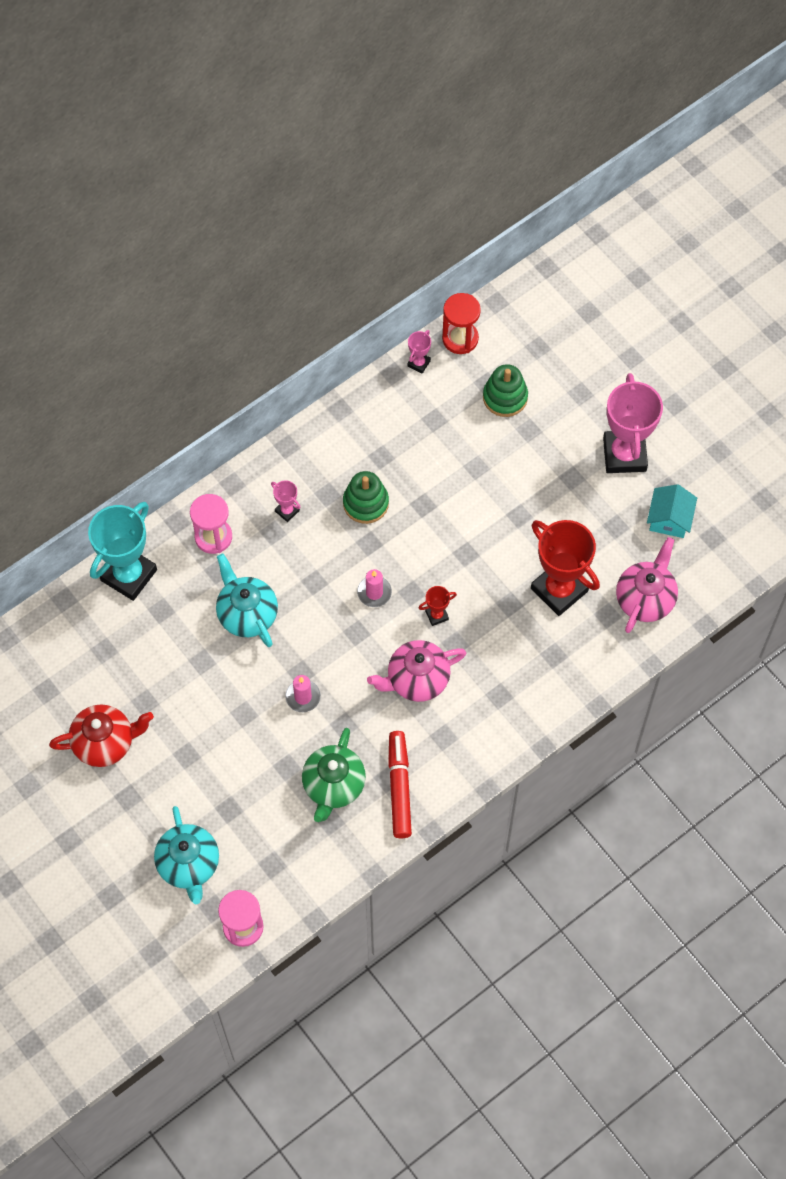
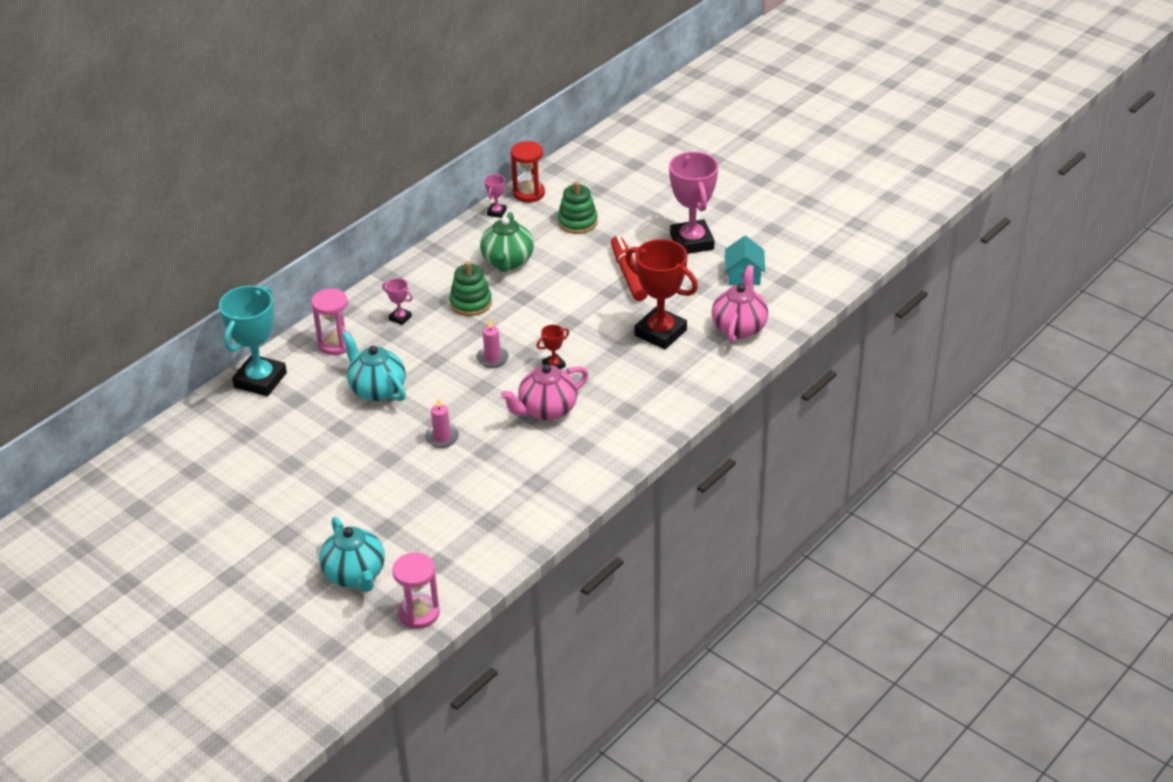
camera: 10 degrees left, 25 degrees down
(105, 742) = (256, 498): red teapot -> none
(333, 785) = (485, 495): green teapot -> green teapot (507, 262)
(399, 787) = (549, 487): red marker -> red marker (628, 274)

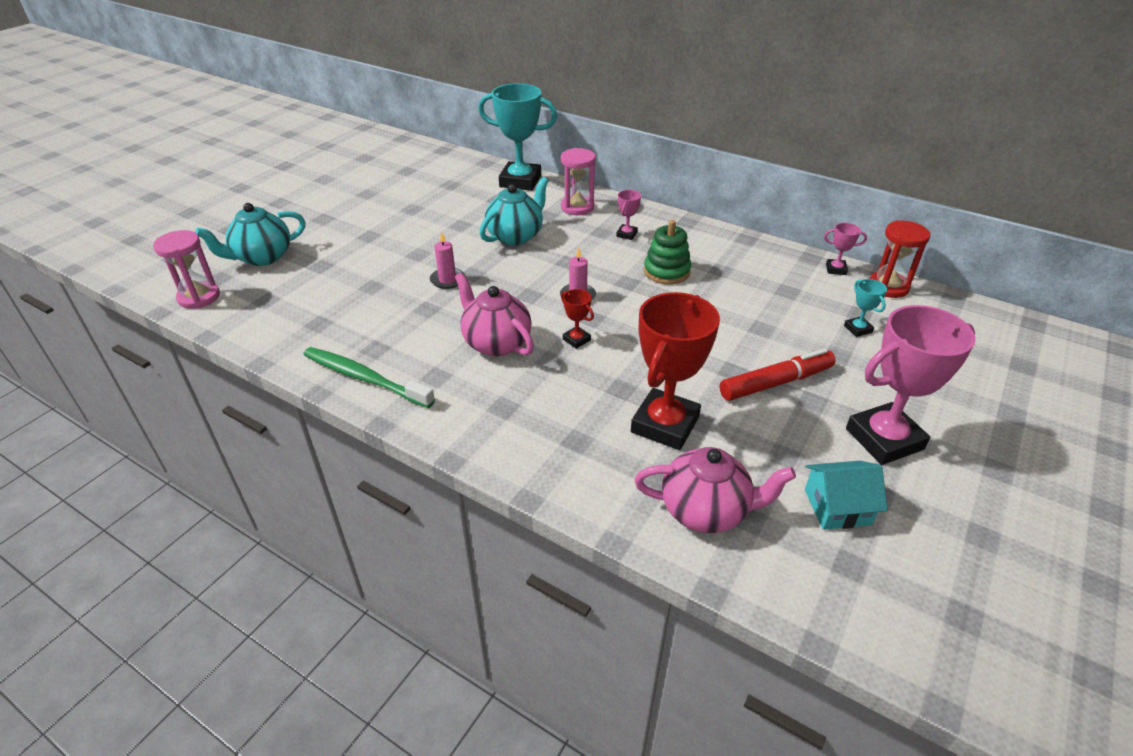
camera: 80 degrees right, 0 degrees up
(507, 262) = (750, 286): green teapot -> none
(575, 486) = (364, 378): none -> green toothbrush
(577, 222) = (858, 329): green stacking toy -> turquoise trophy

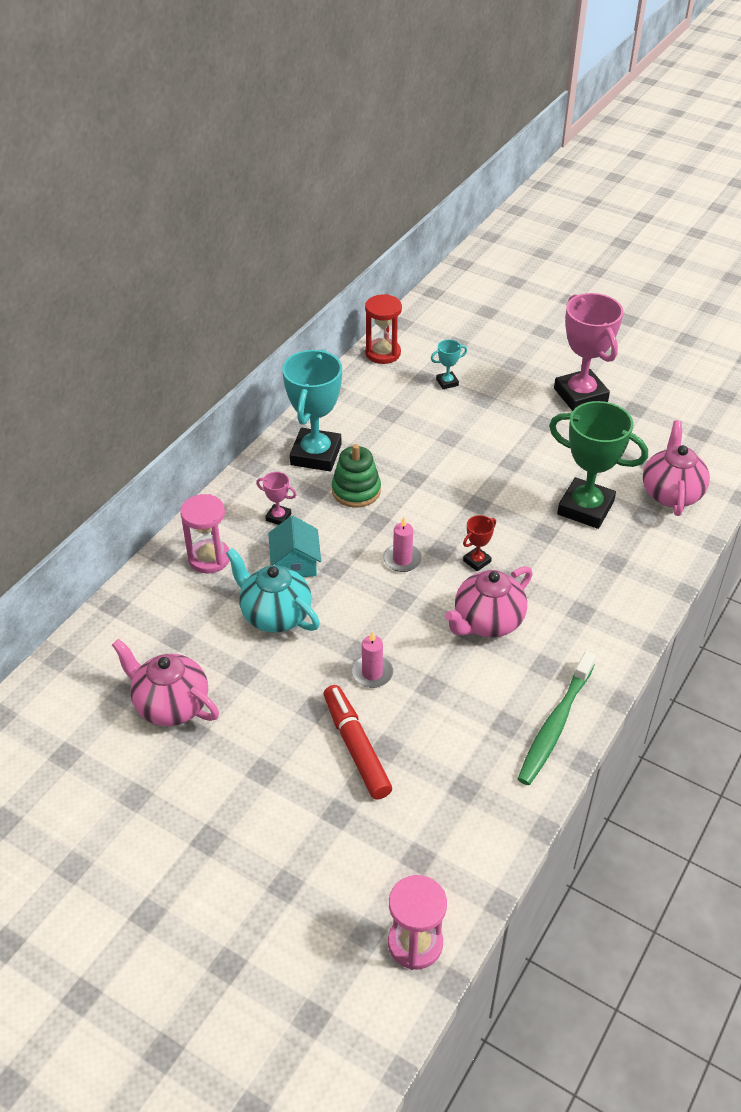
camera: 90 degrees left, 5 degrees up
(262, 257) = (315, 892): turquoise teapot -> none
(437, 200) = (170, 705): none -> pink teapot
(520, 181) = (127, 616): turquoise trophy -> turquoise trophy (316, 455)
(665, 424) = (585, 508): red trophy -> green trophy
(776, 383) = (524, 439): red marker -> red marker (356, 747)
(836, 269) = (353, 378): pink trophy -> none
(837, 507) = (652, 429): turquoise house -> turquoise house (295, 563)

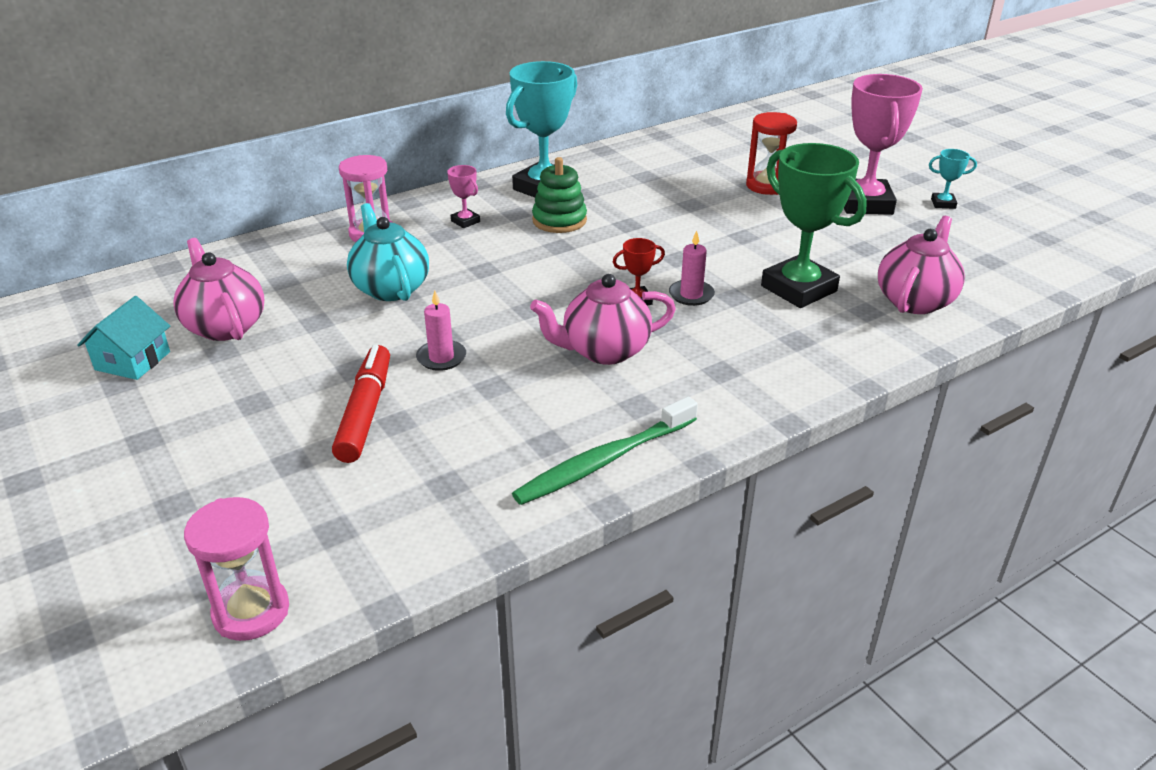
camera: 25 degrees right, 10 degrees down
(295, 563) = (448, 256): turquoise house -> turquoise house (132, 361)
(383, 353) = (676, 136): red hourglass -> red hourglass (767, 186)
(402, 559) = (558, 280): pink candle -> pink candle (691, 295)
(447, 382) = (724, 167): turquoise trophy -> turquoise trophy (943, 204)

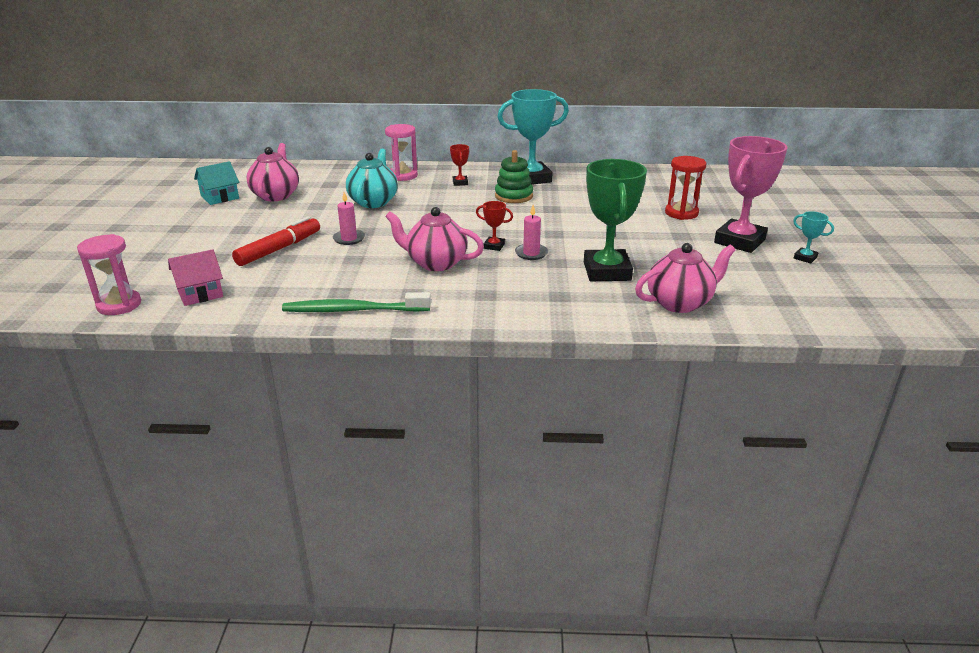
camera: 35 degrees right, 5 degrees down
(353, 532) = (200, 293): none -> pink house
(465, 221) = (460, 183): pink trophy -> red trophy

